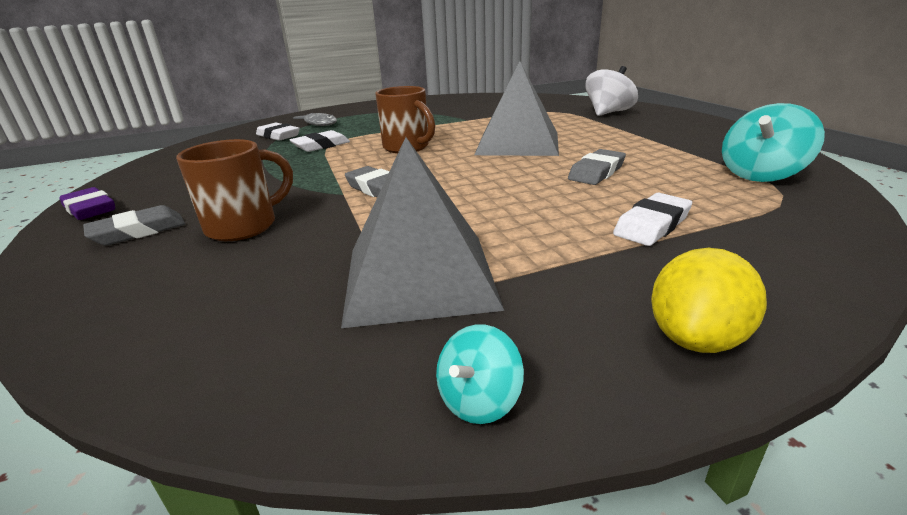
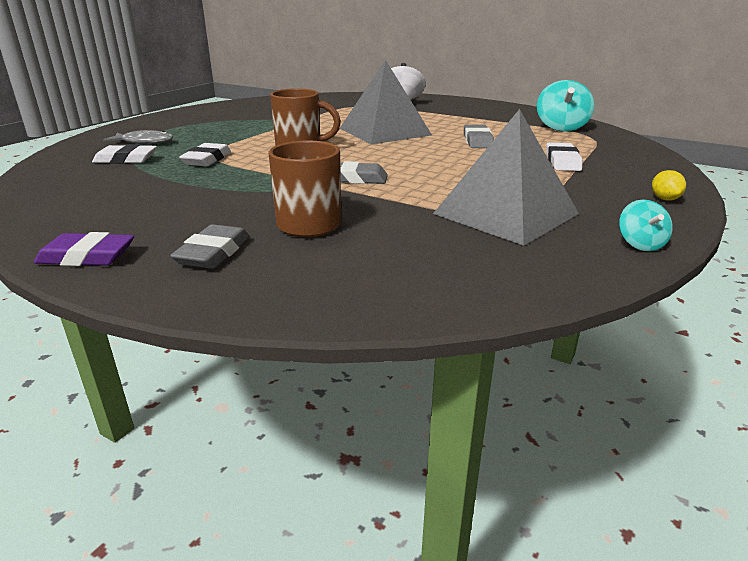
camera: 40 degrees left, 0 degrees up
(696, 338) = (664, 199): yellow lemon -> yellow lemon, size x0.57

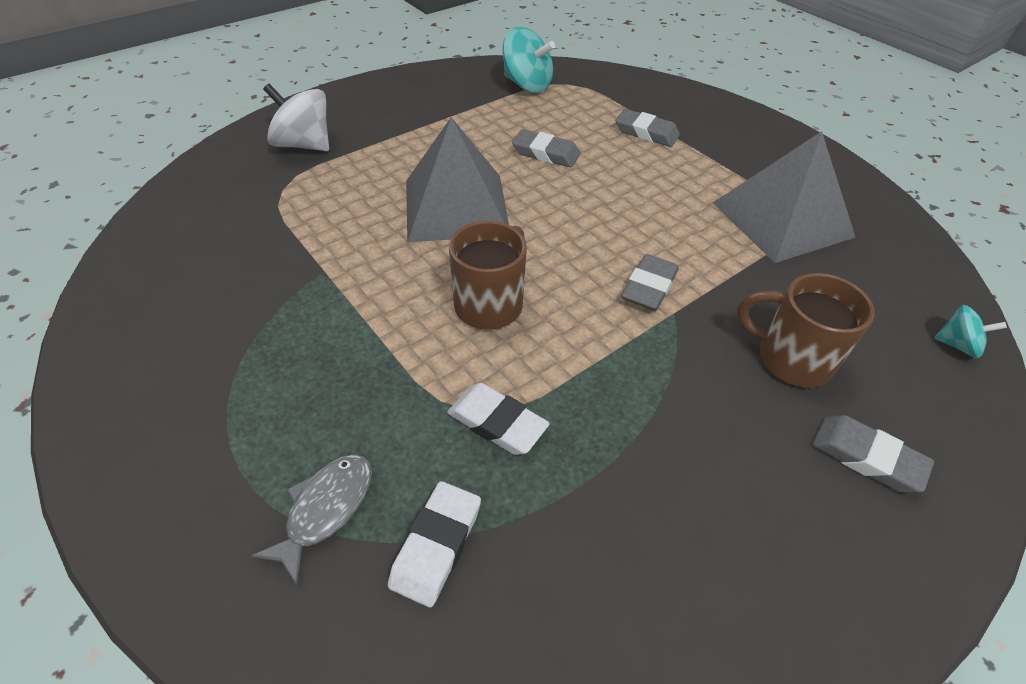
camera: 70 degrees left, 20 degrees up
(87, 256) = (875, 595): purple eraser -> none
(562, 161) = (646, 133): white eraser -> grey eraser
(640, 244) = (855, 181): turquoise spinning top -> turquoise spinning top (957, 345)
(664, 199) = (763, 128): yellow lemon -> none

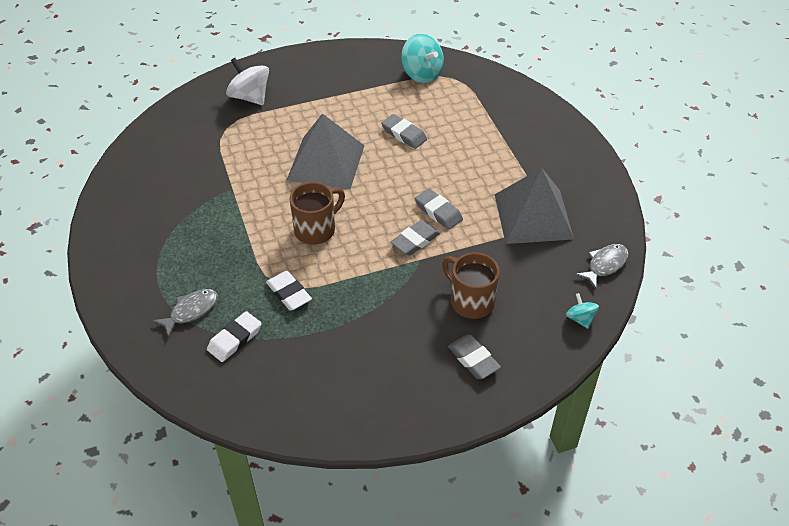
camera: 20 degrees right, 0 degrees up
(646, 133) = (484, 131): grey eraser -> grey eraser (438, 212)
(921, 262) = (605, 265): none -> grey fish
(957, 345) = (580, 319): turquoise spinning top -> turquoise spinning top turned 150 degrees counterclockwise

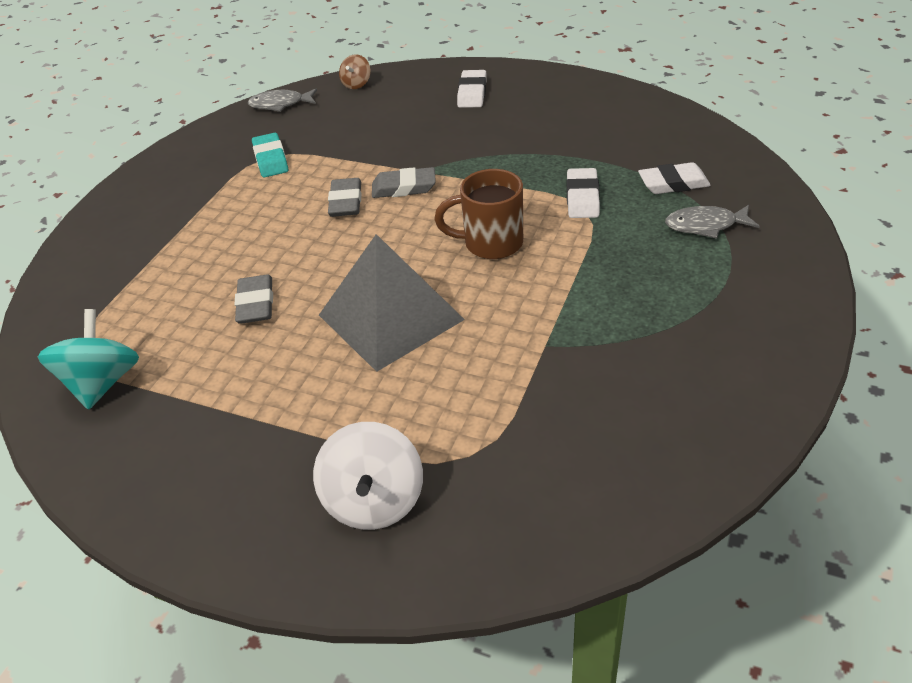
camera: 135 degrees left, 5 degrees down
(470, 301) = (422, 125): brown mug -> none
(473, 359) = (472, 93): grey eraser -> white eraser
(533, 216) = (271, 159): grey pyramid -> turquoise eraser
(580, 319) = (356, 84): turquoise spinning top -> brown spinning top

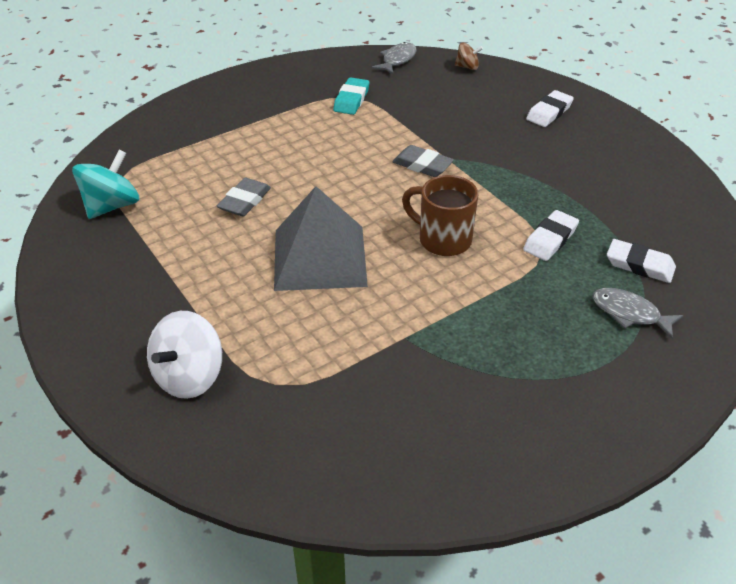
camera: 30 degrees right, 0 degrees up
(280, 104) = (397, 60): grey fish -> grey fish turned 90 degrees clockwise
(346, 202) = (371, 156): grey eraser -> none
(356, 84) = (467, 67): brown spinning top -> brown spinning top turned 135 degrees counterclockwise

